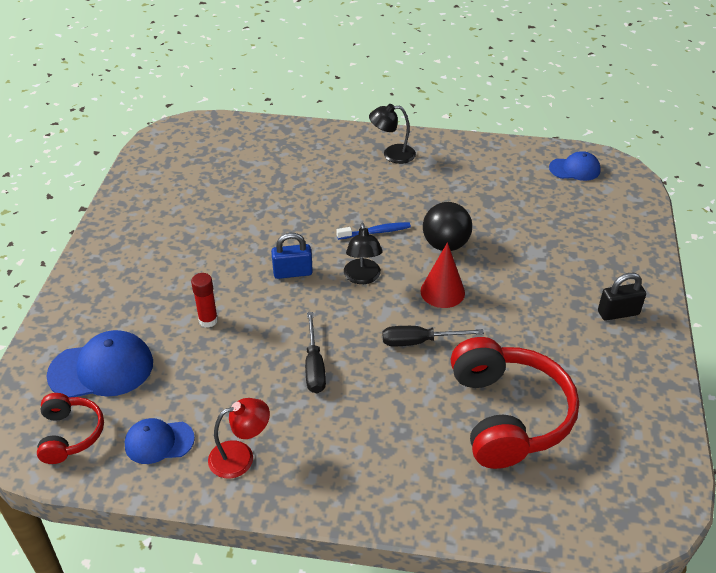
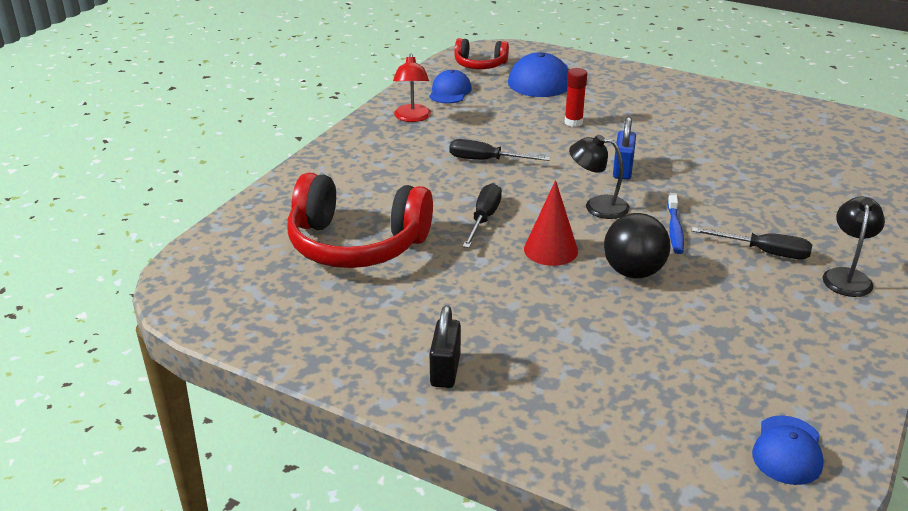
camera: 110 degrees right, 10 degrees down
(383, 189) = (764, 252): none -> black screwdriver

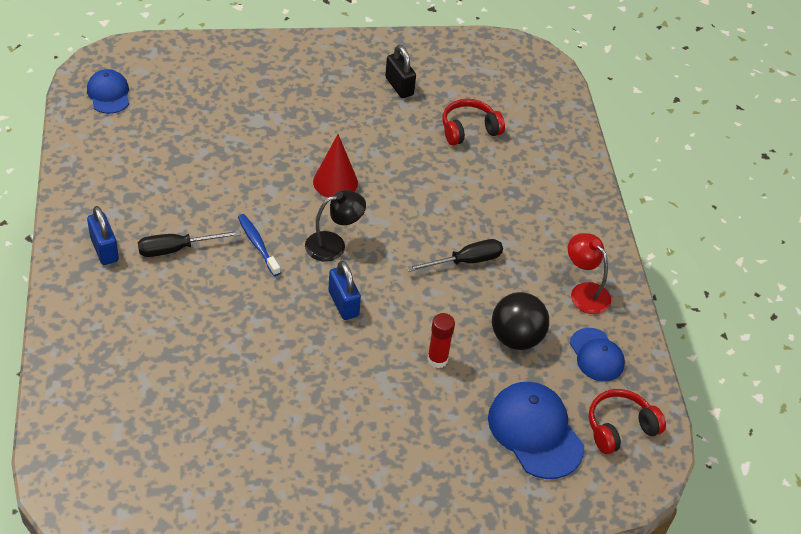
camera: 140 degrees right, 15 degrees up
(356, 244) = (469, 130): red headphones -> red headphones, size x0.53
(445, 370) = (326, 66): black padlock -> black padlock (399, 86)
(484, 218) = (407, 192): black screwdriver -> none
(633, 272) = (264, 186): black ball -> black ball (516, 338)
(847, 276) = (104, 249): black lamp -> blue padlock

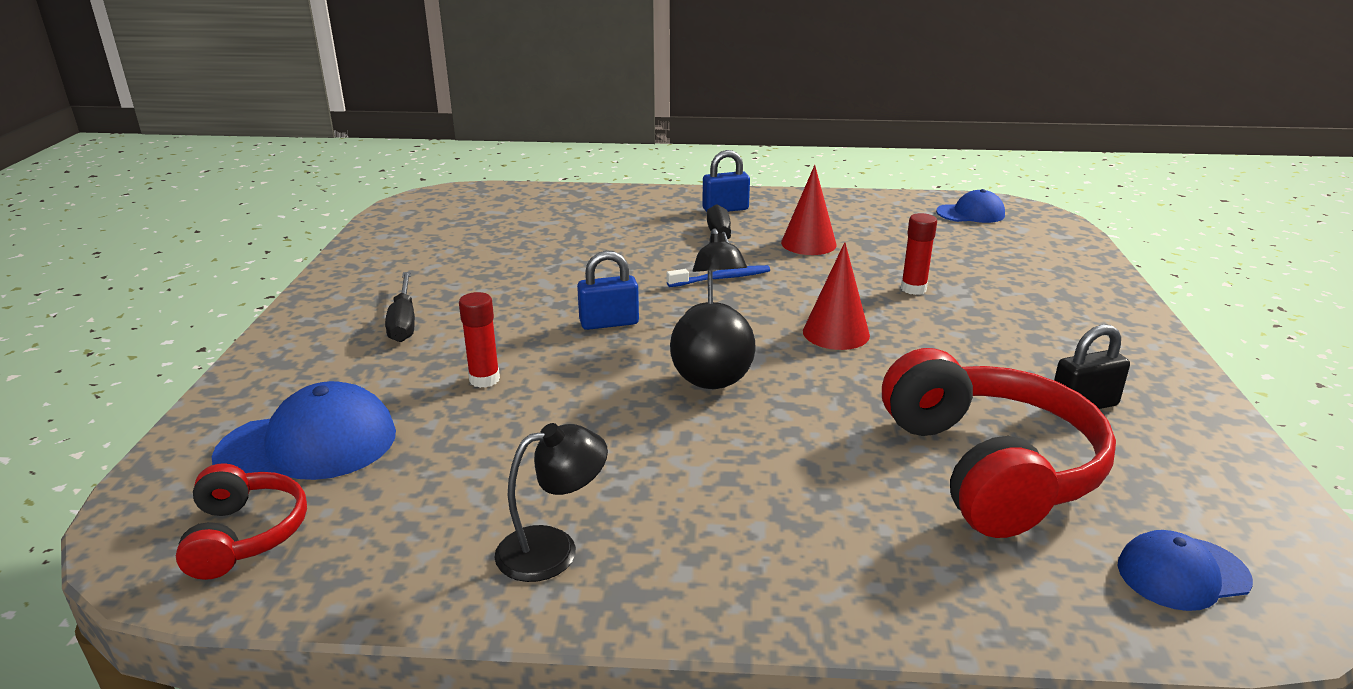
camera: 105 degrees right, 20 degrees down
(182, 193) = (808, 243): none -> red cone
(260, 140) = (913, 289): none -> red glue stick
(465, 261) = (661, 424): black screwdriver -> black screwdriver (403, 322)
(469, 130) = (990, 468): red headphones -> red headphones, size x1.88
(516, 338) = (487, 452): black ball -> black ball (711, 382)
(584, 292) = (553, 548): red lamp -> black lamp
(596, 355) = (405, 536): blue cap -> blue cap (1182, 573)

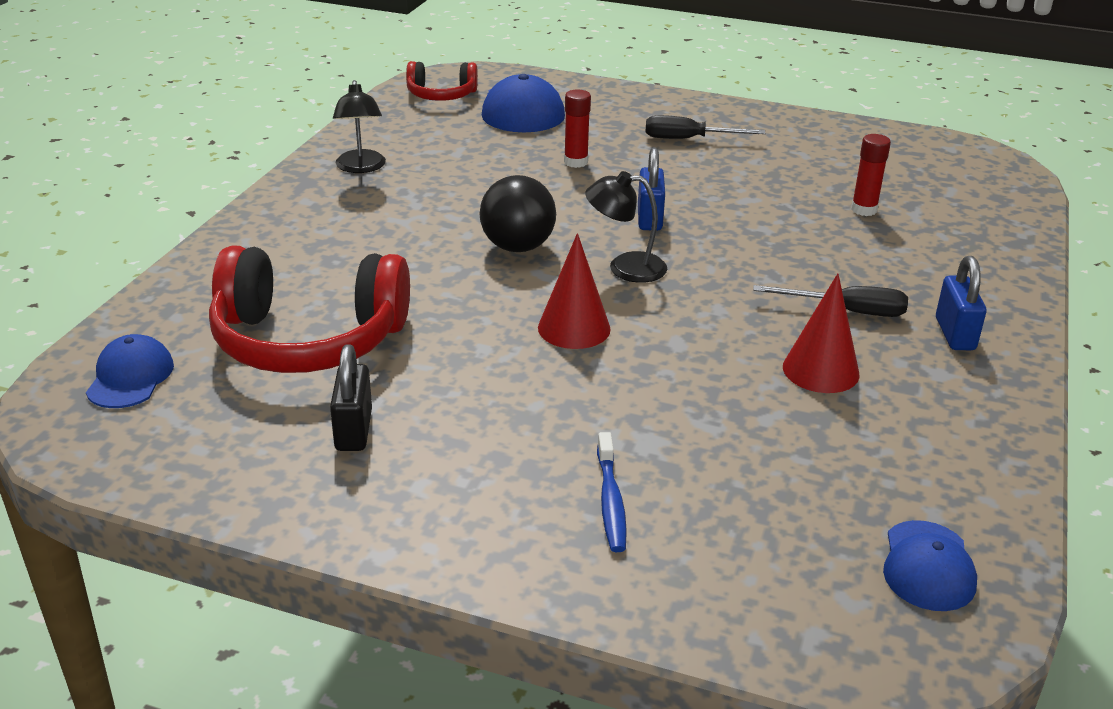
camera: 105 degrees right, 5 degrees up
(721, 278) = (729, 290): blue toothbrush -> blue toothbrush (610, 501)
(913, 289) = (659, 411): red glue stick -> red glue stick (864, 210)

